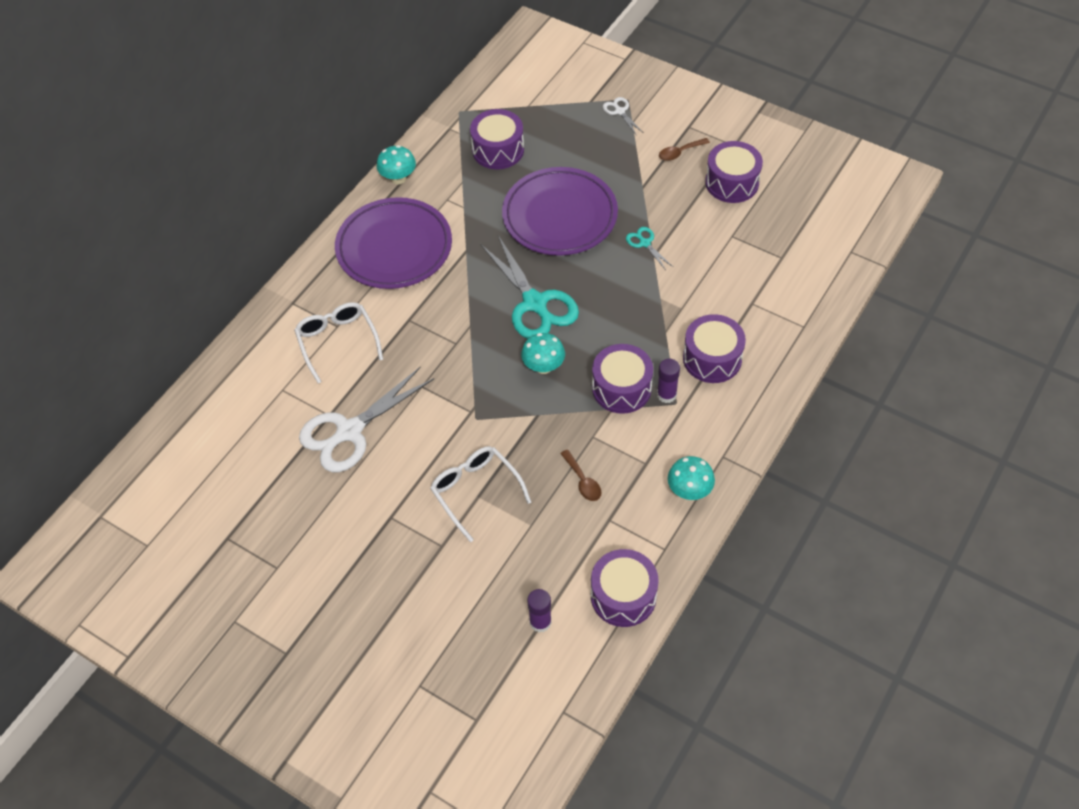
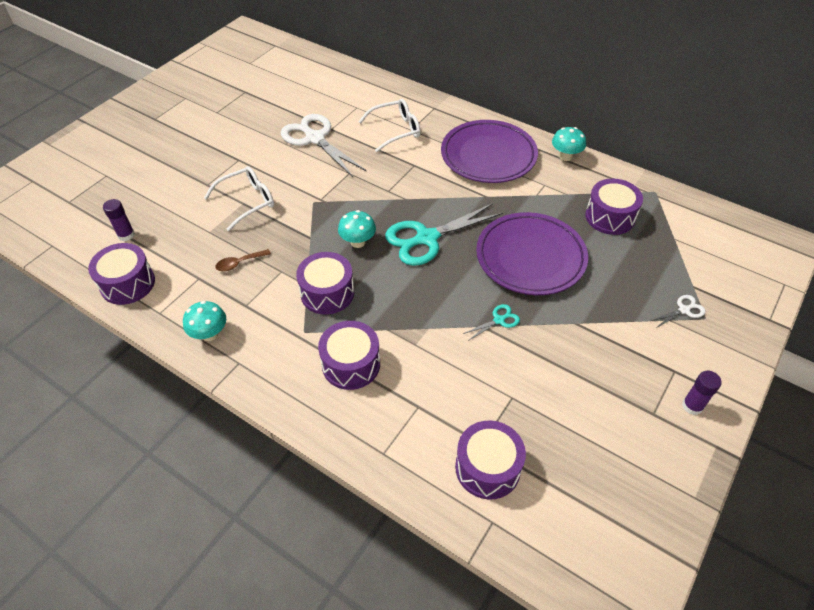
camera: 90 degrees right, 5 degrees down
(666, 394) = (315, 325): purple glue stick -> purple glue stick (692, 406)
(679, 152) = (631, 359): brown spoon -> none
(732, 182) = (592, 405): purple drum -> purple drum (487, 468)

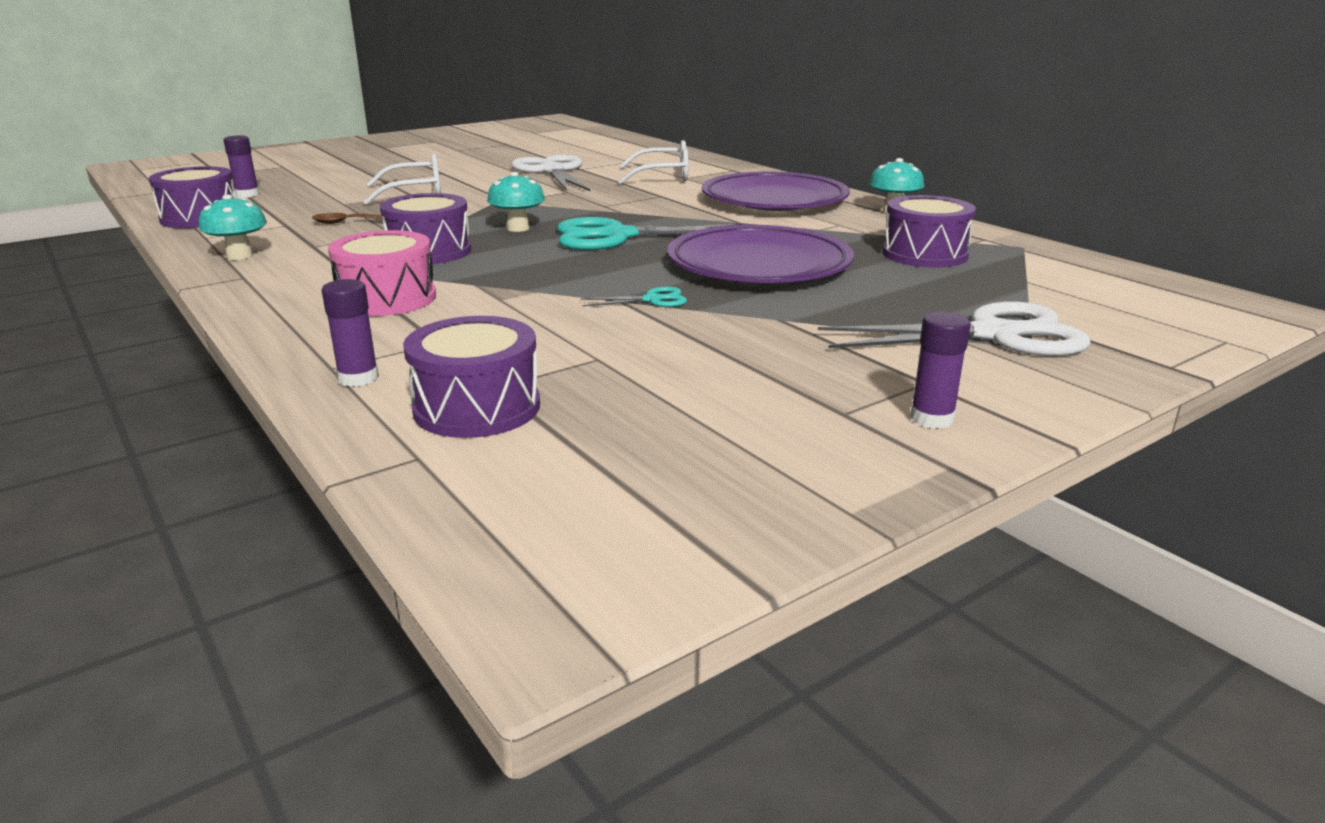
camera: 20 degrees right, 25 degrees down
(351, 364) = (387, 299): purple drum -> pink drum
(407, 460) = (358, 378): none -> purple glue stick
(684, 310) = (993, 335): white scissors -> white scissors, size x2.25

